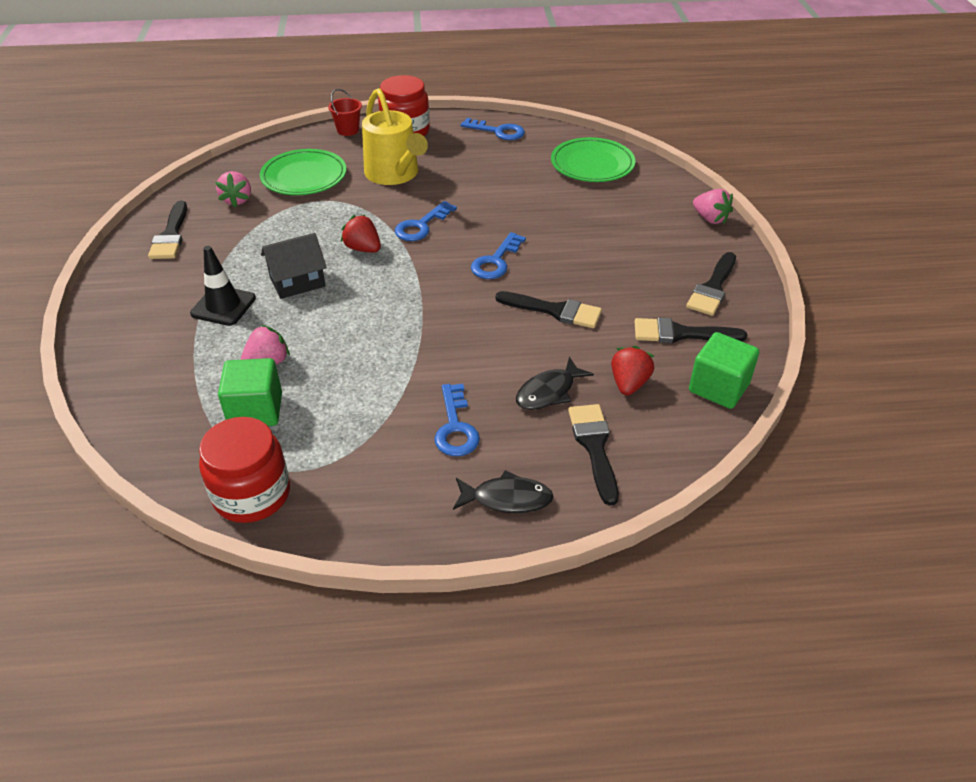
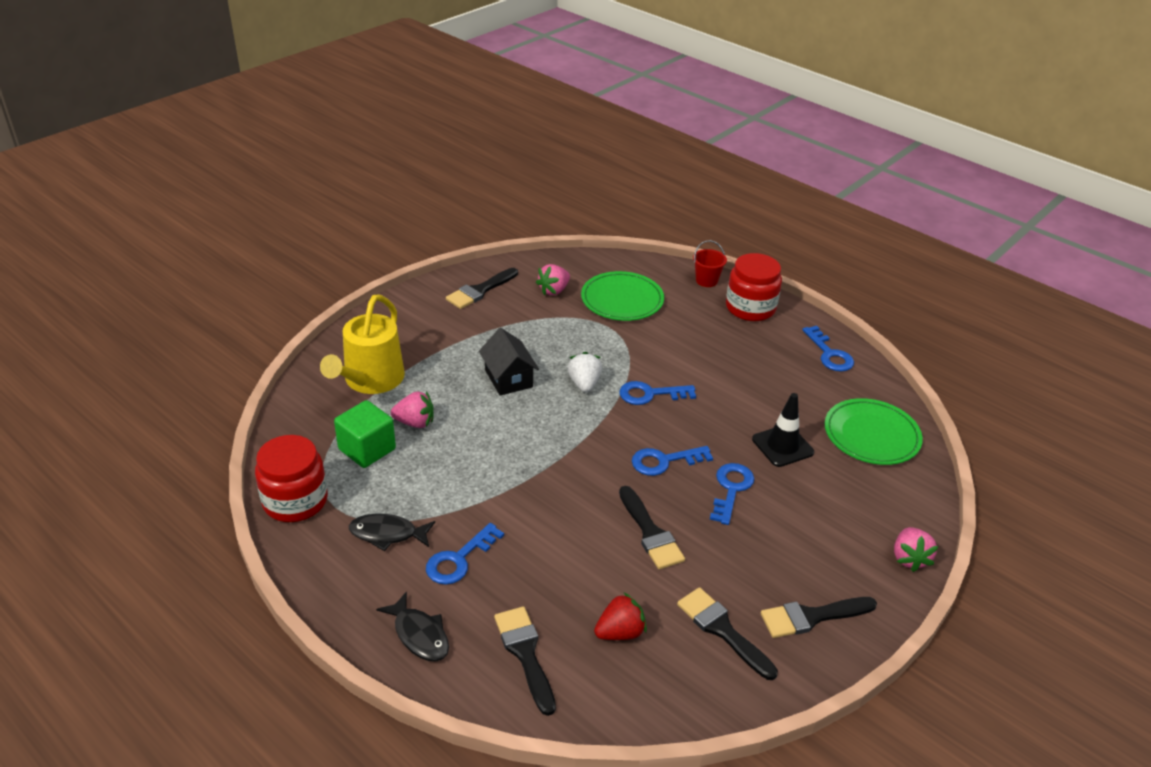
camera: 45 degrees right, 5 degrees down
(223, 306) = (443, 363): black traffic cone -> black traffic cone (782, 446)
(297, 282) = (508, 378): black house -> black house turned 45 degrees clockwise
(363, 249) = (584, 384): red strawberry -> white strawberry
(394, 174) = (690, 339): yellow watering can -> yellow watering can (370, 380)
(549, 392) = (554, 588): black fish -> black fish (387, 534)
(562, 249) = (731, 489): none -> blue key
(594, 446) = (525, 653): black brush -> black brush turned 60 degrees counterclockwise
(718, 387) = (685, 696): green cube -> none

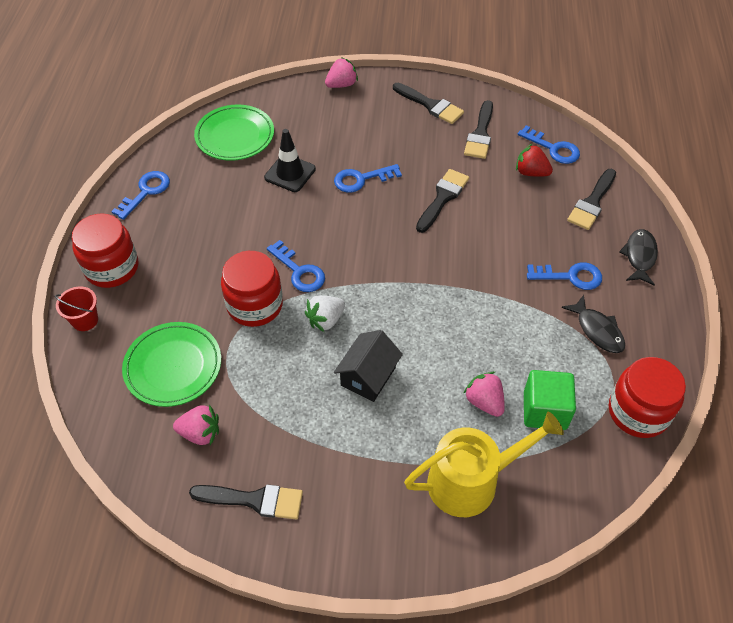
camera: 125 degrees left, 15 degrees up
(639, 357) = (255, 305): none -> red jar
(664, 461) = (368, 224): blue key -> blue key (553, 148)

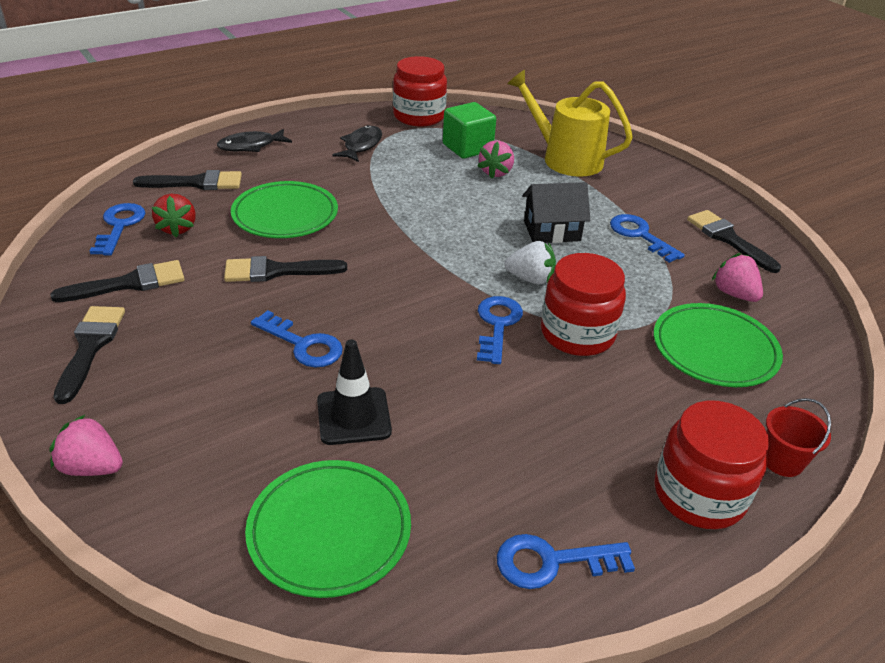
camera: 130 degrees left, 15 degrees down
(510, 231) = (285, 215): none -> green plate
(570, 276) = (313, 170): blue key -> blue key (640, 235)

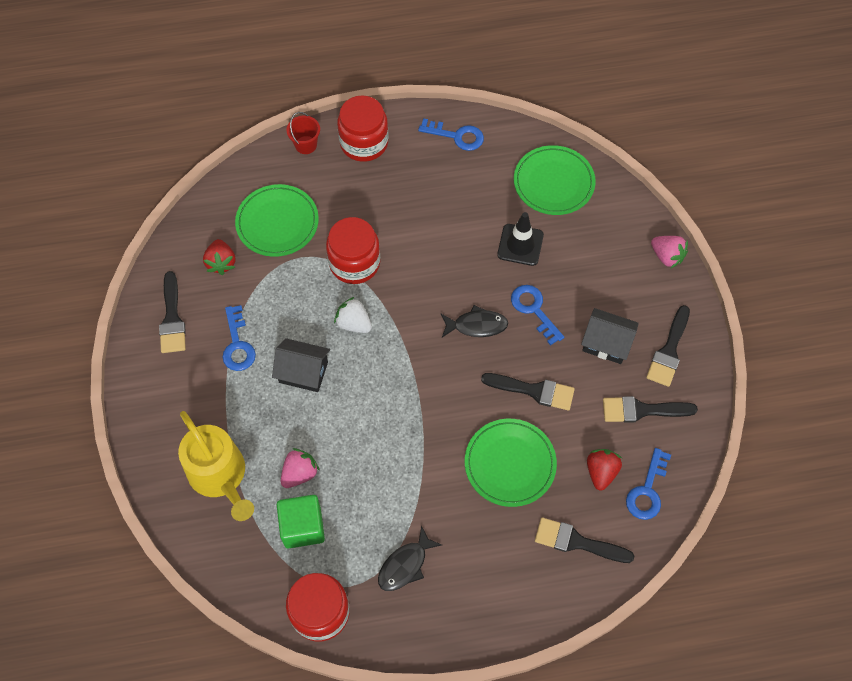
camera: 155 degrees left, 25 degrees up
(187, 334) = (606, 343): none -> black house
(251, 146) = (514, 599): black fish -> black fish (476, 325)
(497, 325) = (402, 287): blue key -> none
(734, 294) = (221, 263): pink strawberry -> red strawberry

